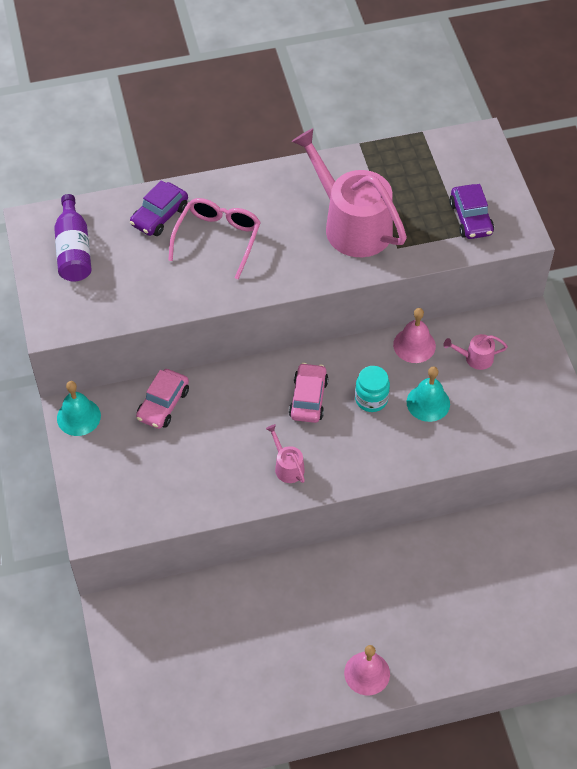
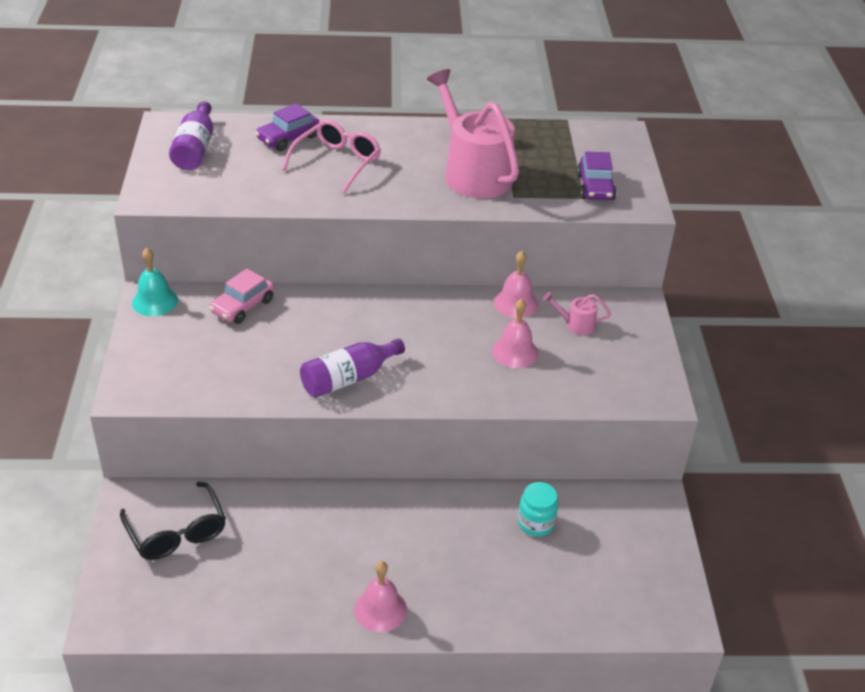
camera: 10 degrees right, 15 degrees down
(167, 638) = (177, 532): none -> black glasses
(287, 466) = (348, 378): pink watering can -> purple bottle
(308, 398) = (391, 327): pink car -> none
(371, 399) = (456, 339): turquoise jar -> turquoise jar (536, 523)
(428, 403) = (515, 352): turquoise bell -> pink bell

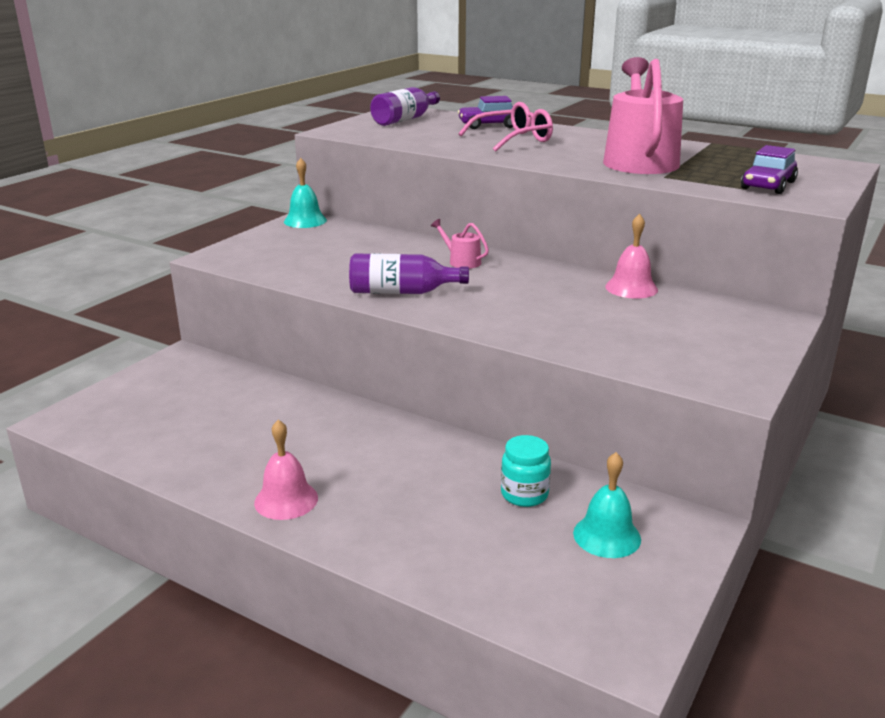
camera: 35 degrees right, 15 degrees down
(177, 532) = (187, 387): black glasses -> none
(242, 306) = (369, 236): pink car -> none
(515, 352) = (592, 316): pink bell -> none
(576, 324) = (686, 315): pink watering can -> pink watering can (461, 261)
(611, 535) = (607, 536): none -> turquoise bell

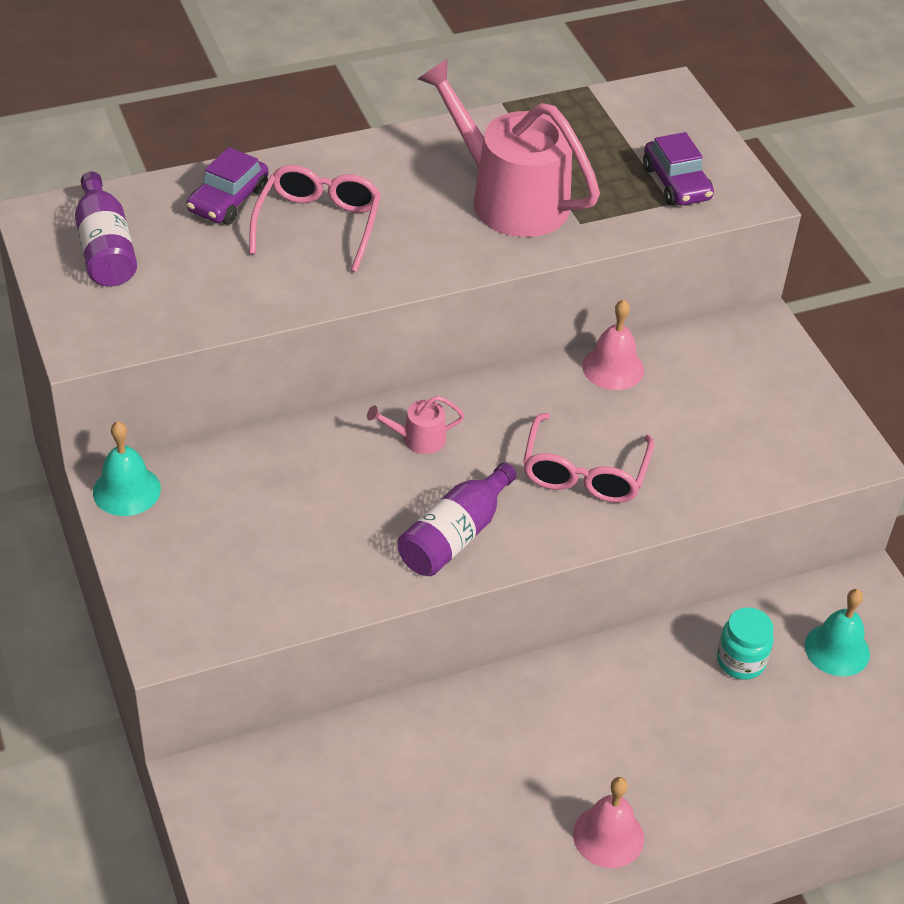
camera: 55 degrees left, 20 degrees up
(522, 308) = (584, 473): none -> pink glasses

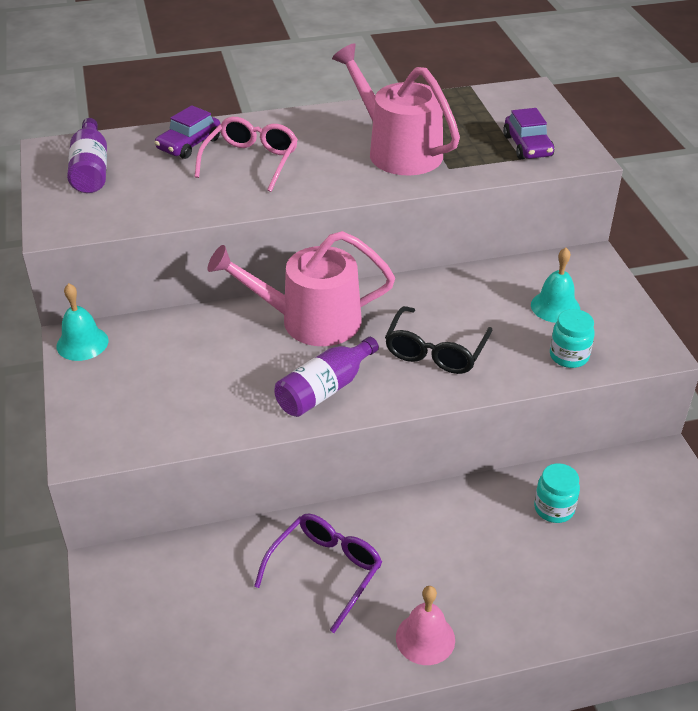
camera: 10 degrees right, 5 degrees down
(418, 439) = (311, 320): pink watering can -> pink watering can, size x2.38
(475, 763) = (326, 571): none -> purple glasses
(584, 473) = (435, 351): pink glasses -> black glasses
(613, 368) = (470, 280): pink bell -> none
(749, 469) = (569, 356): none -> turquoise jar
(837, 649) = (635, 505): turquoise bell -> turquoise bell (555, 306)

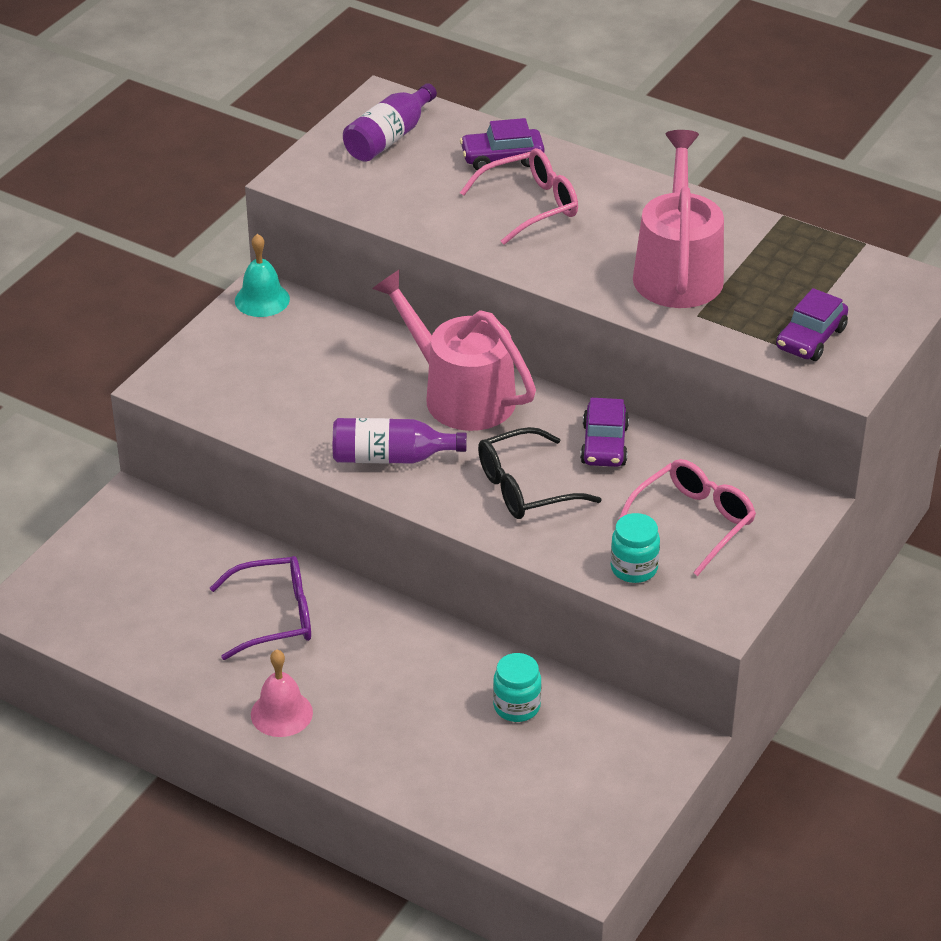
camera: 45 degrees right, 0 degrees up
(440, 295) = (604, 445): none -> purple car
(555, 306) = (693, 522): turquoise bell -> pink glasses

